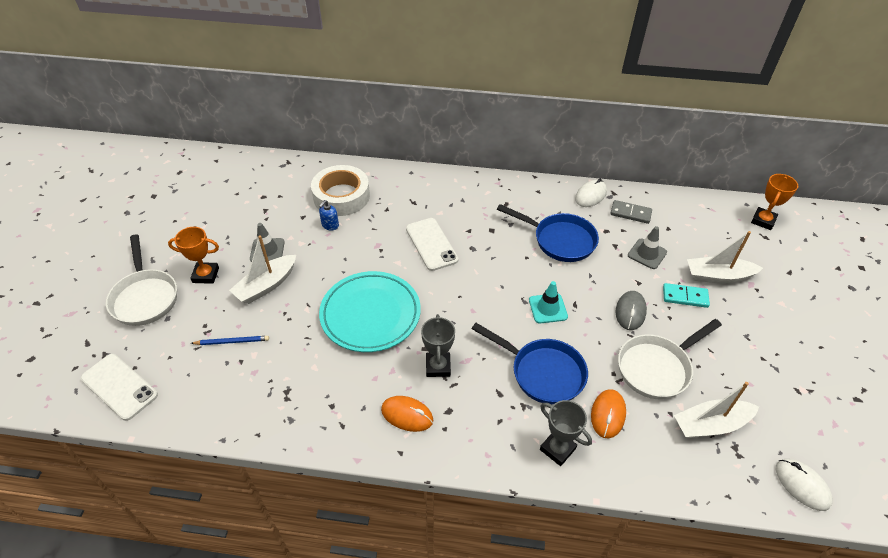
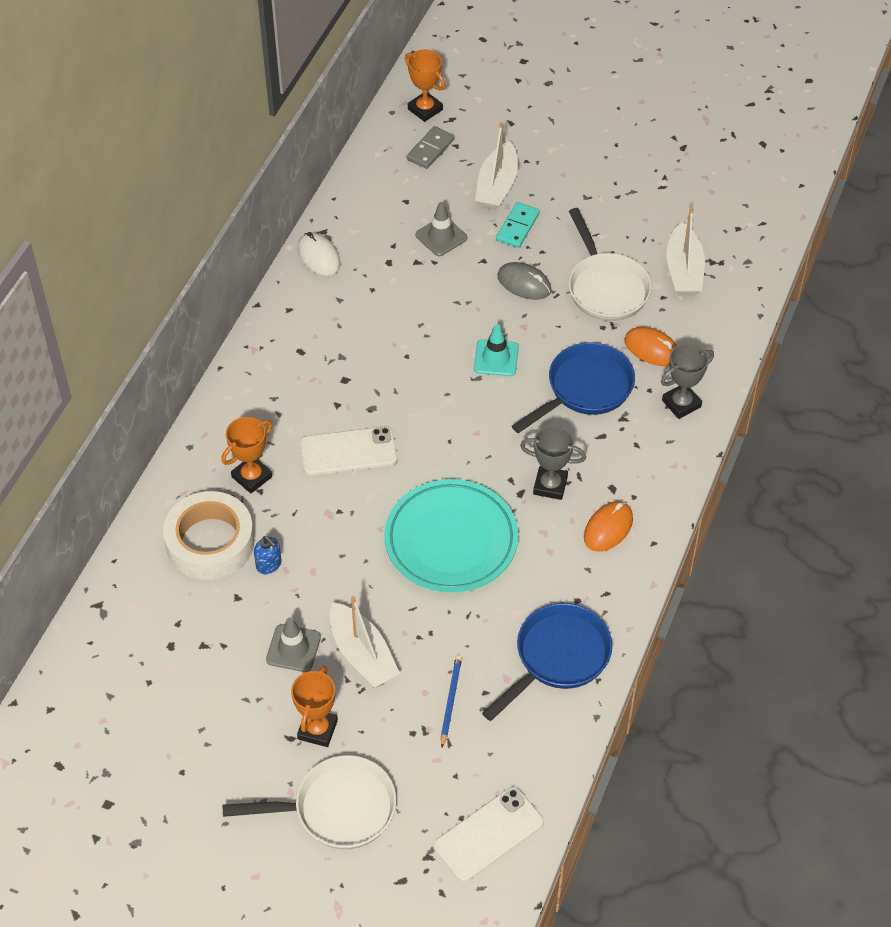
camera: 75 degrees left, 5 degrees up
(396, 203) = (252, 477): none -> orange trophy
(559, 240) = (389, 314): blue pan -> blue pan (557, 658)
(630, 213) = (367, 227): grey domino -> grey domino (430, 149)
(802, 485) = (760, 230): white mouse -> none

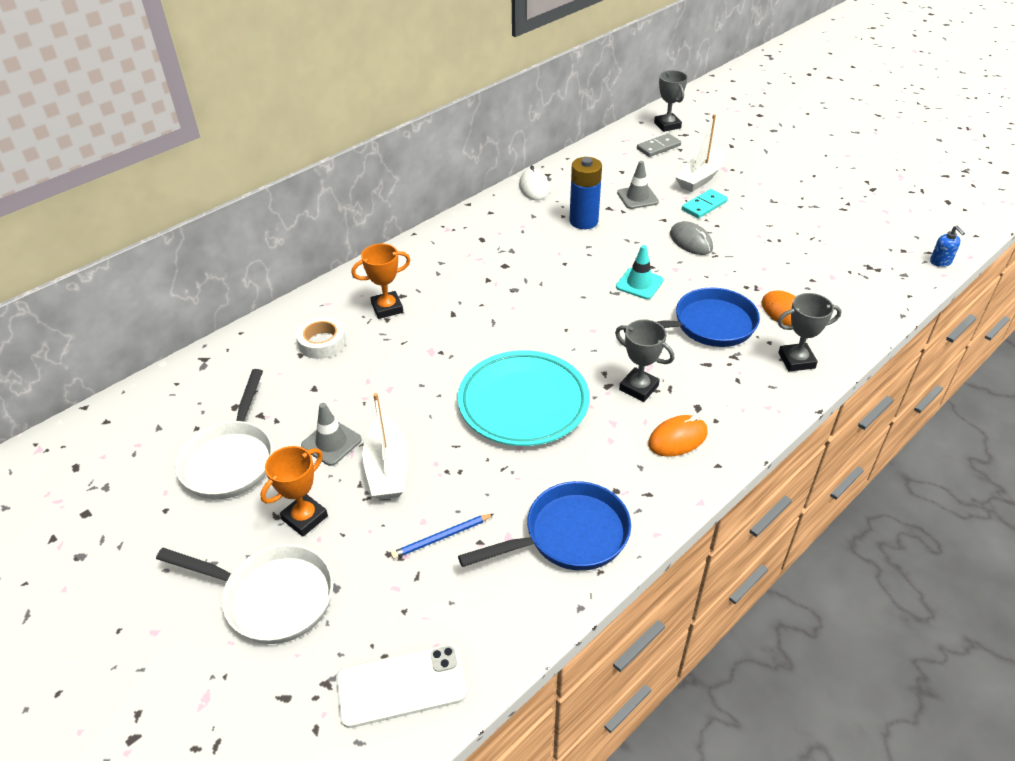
camera: 25 degrees right, 10 degrees down
(210, 542) = (322, 342): white tape -> white tape, size x0.59
(269, 564) = (356, 373): blue soap dispenser -> blue soap dispenser (940, 262)
(348, 452) = (476, 313): white phone -> none
(399, 290) = (583, 221): none -> blue battery
(425, 109) = (667, 125): orange trophy -> grey trophy
(450, 701) = (442, 537): blue pencil -> blue pencil turned 150 degrees counterclockwise
(605, 287) = (762, 261): white pan -> white pan (231, 459)
(683, 270) = (839, 266): white boat -> none

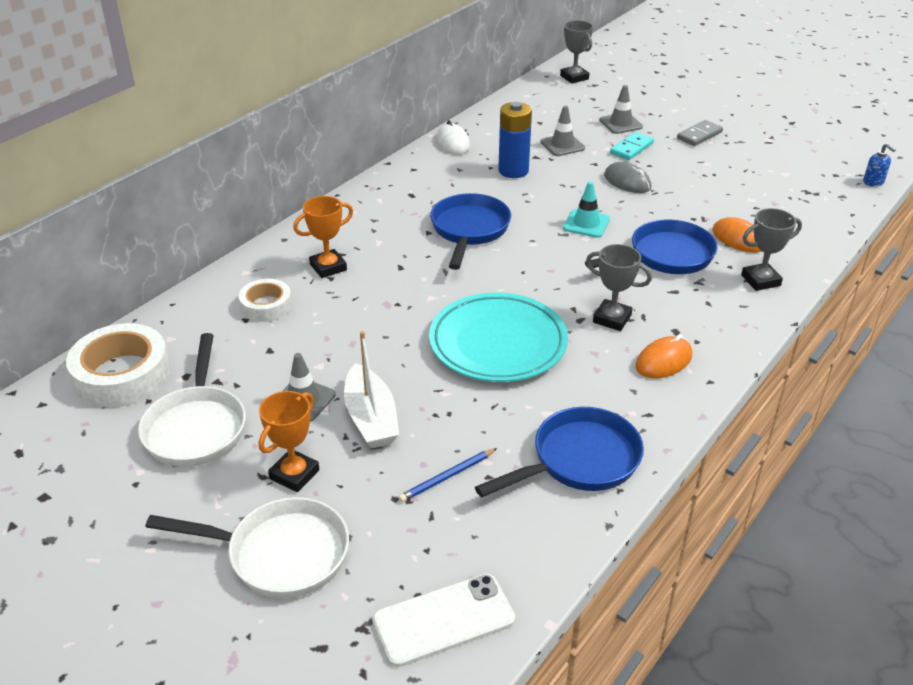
camera: 10 degrees left, 5 degrees down
(180, 400) = (122, 375): none -> white tape
(526, 281) = (469, 230): none -> blue pan
(658, 147) = (571, 98): grey domino -> grey domino (699, 135)
(700, 178) = (620, 123): white boat -> grey traffic cone

